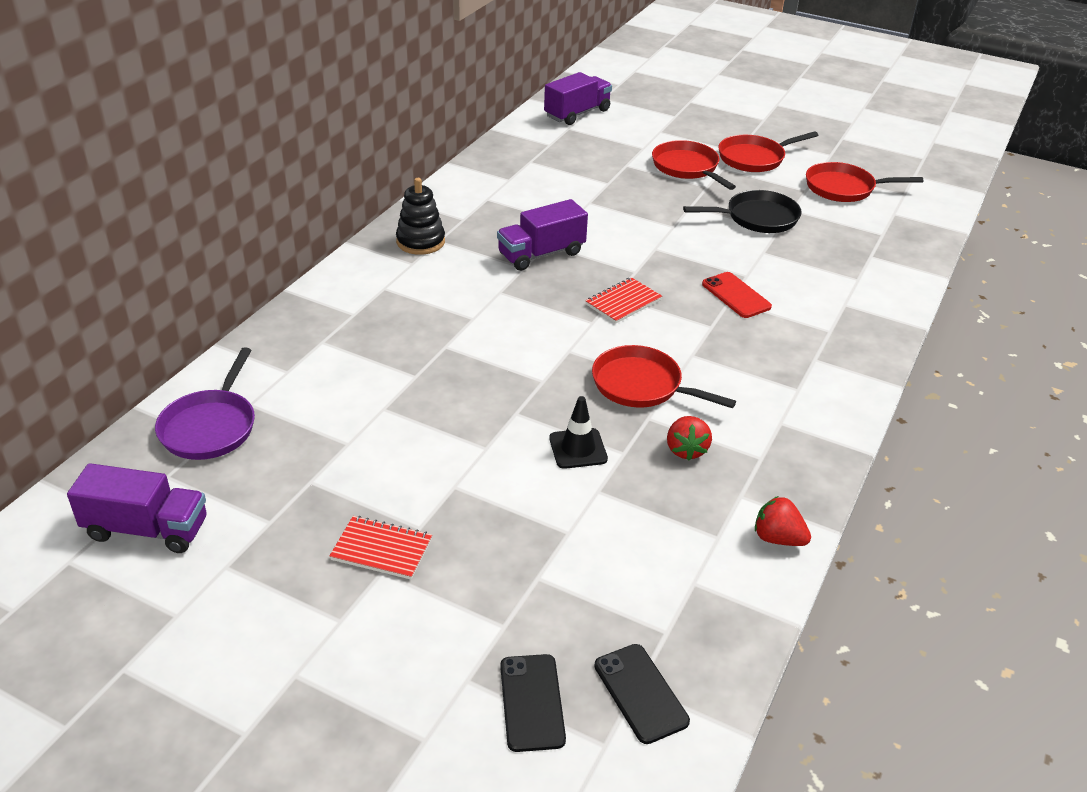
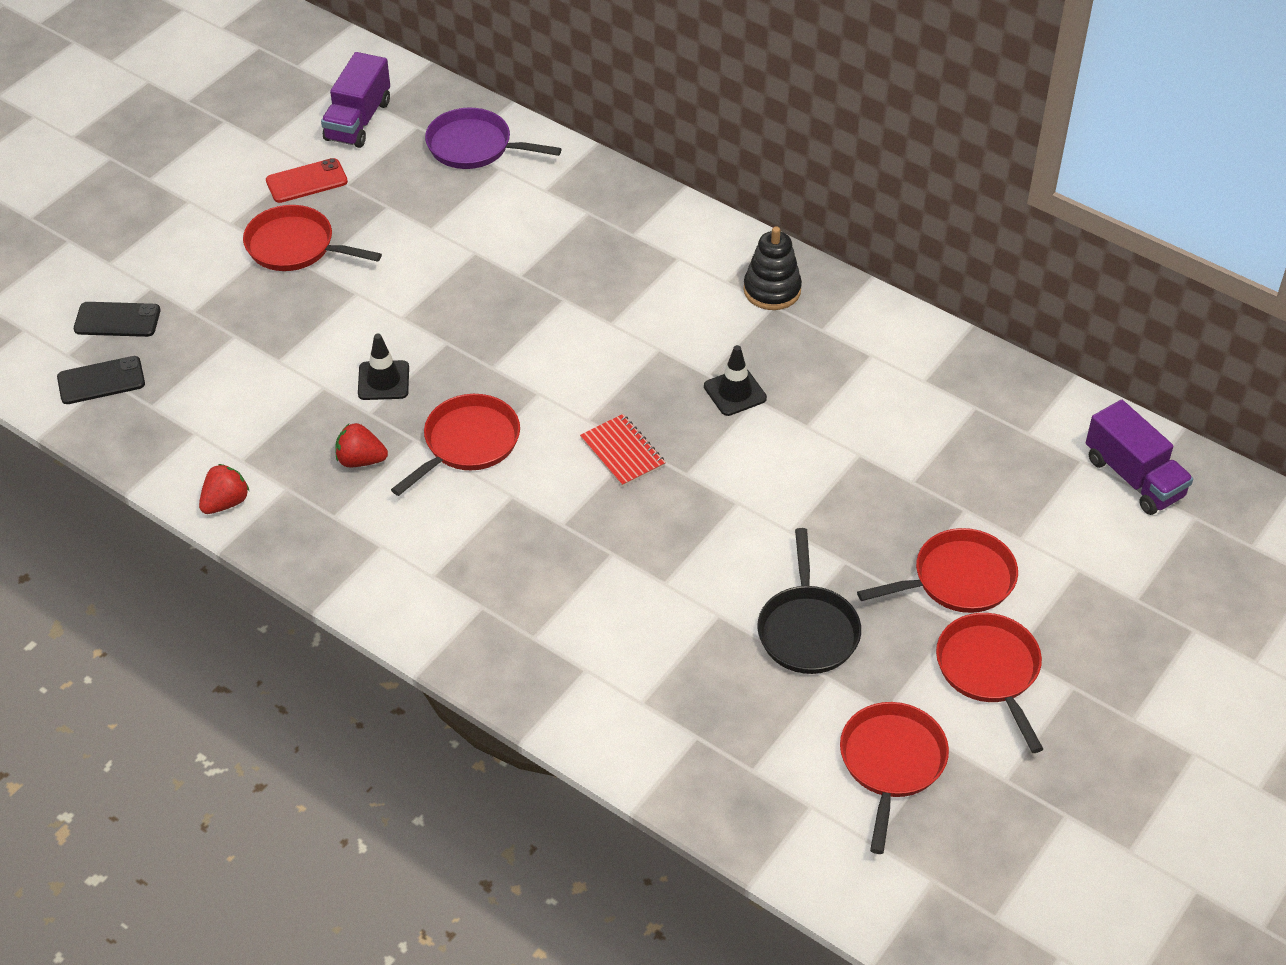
camera: 100 degrees right, 10 degrees up
(381, 549) = (295, 247): red notebook -> red pan
(541, 254) = (735, 392): purple truck -> black traffic cone
(736, 295) = (621, 562): red phone -> red phone (306, 181)

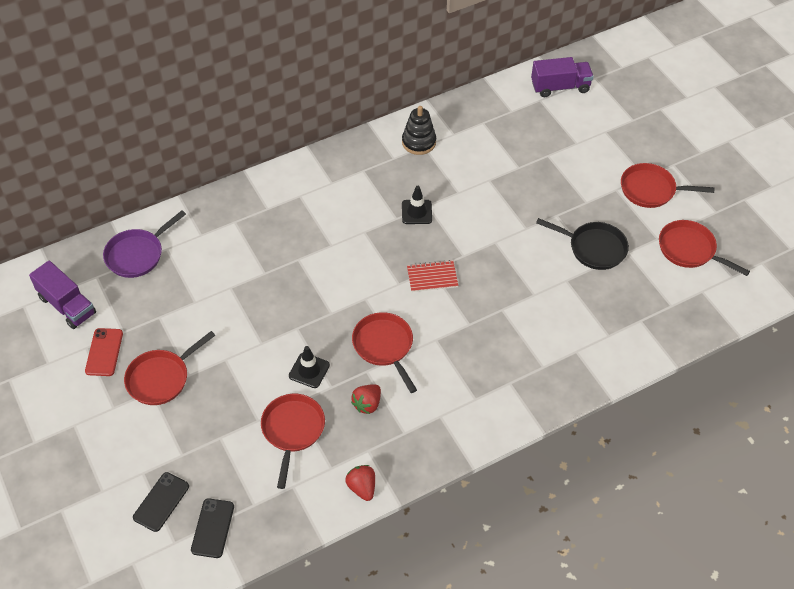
camera: 65 degrees left, 5 degrees up
(772, 290) = (351, 166): black stacking toy -> black stacking toy (419, 142)
(958, 579) = (590, 177): red pan -> red pan (292, 430)

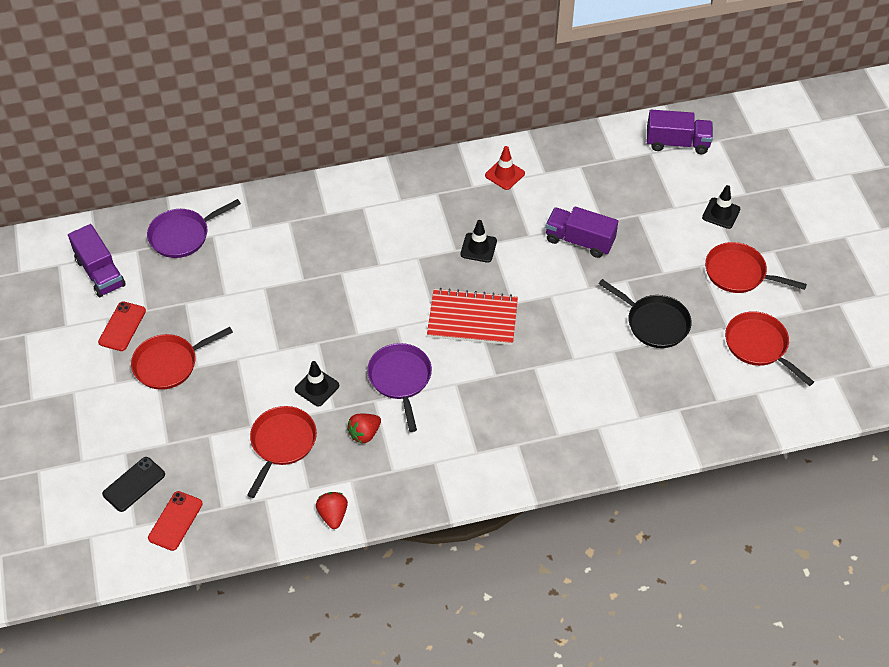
camera: 15 degrees right, 0 degrees up
(212, 528) = (175, 521): black phone -> red phone
(384, 346) = (400, 379): red pan -> purple pan
(419, 142) = (504, 174): black stacking toy -> red traffic cone
(432, 277) = (472, 319): red notebook -> red notebook, size x1.69
(504, 188) = (579, 241): none -> purple truck
(618, 141) = (721, 213): none -> black traffic cone

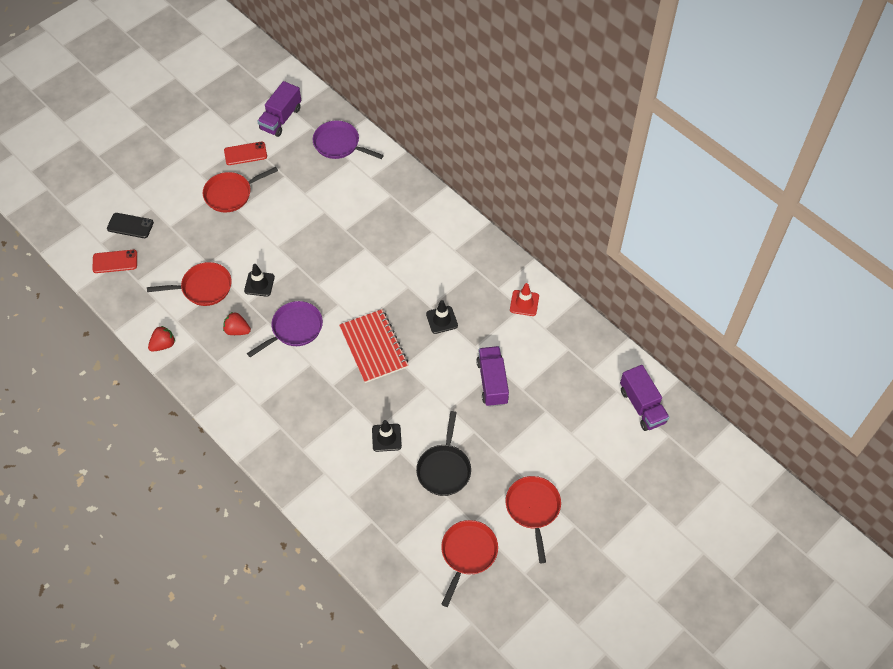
camera: 60 degrees right, 5 degrees up
(169, 364) = (231, 194): red pan -> red pan turned 60 degrees counterclockwise
(721, 213) = (588, 470): black traffic cone -> black traffic cone (386, 437)

